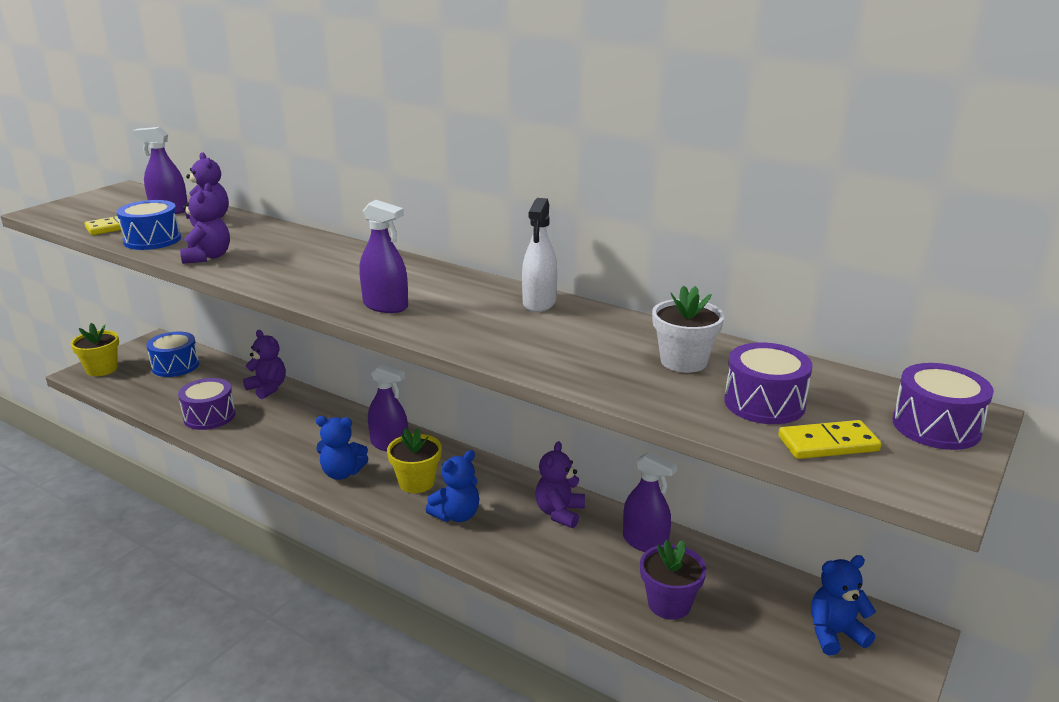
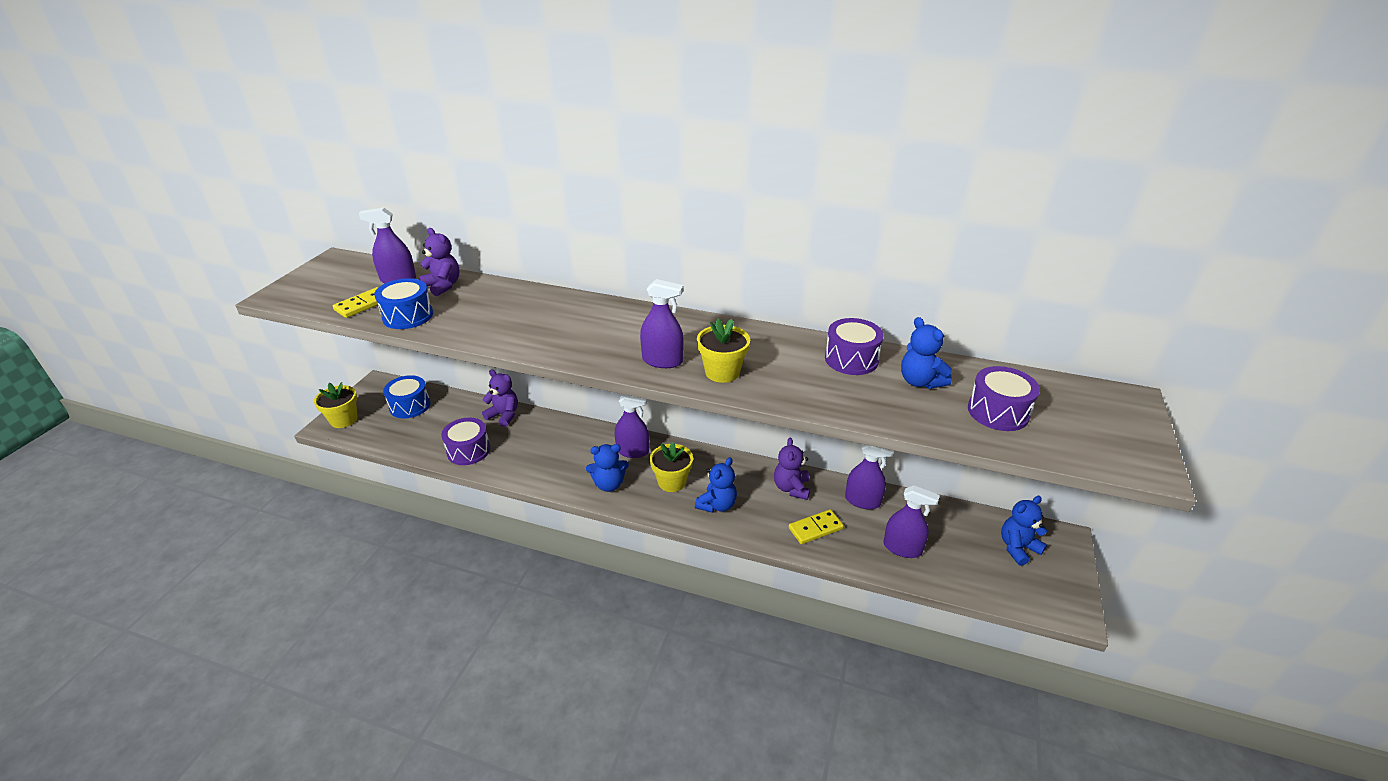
camera: 15 degrees left, 10 degrees up
(208, 257) = (473, 329): purple teddy bear -> none
(445, 323) = (722, 372): none -> yellow flower pot
(539, 303) = (780, 340): white spray bottle -> none
(669, 604) = (902, 548): purple flower pot -> purple spray bottle
(683, 361) = (920, 382): white flower pot -> blue teddy bear
(828, 444) = (1060, 441): yellow domino -> yellow domino (815, 528)
(936, 426) = (1117, 413): purple drum -> purple drum (851, 359)

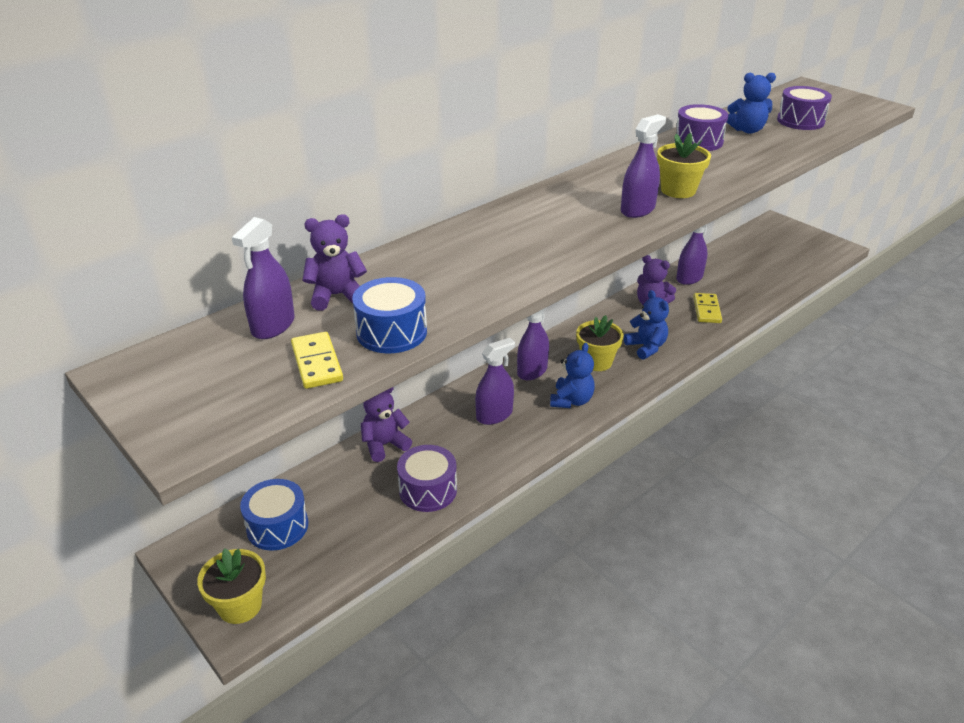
camera: 60 degrees left, 0 degrees up
(902, 548) = (750, 282): purple spray bottle -> purple spray bottle (494, 415)
(1017, 548) = (775, 240): blue teddy bear -> none

